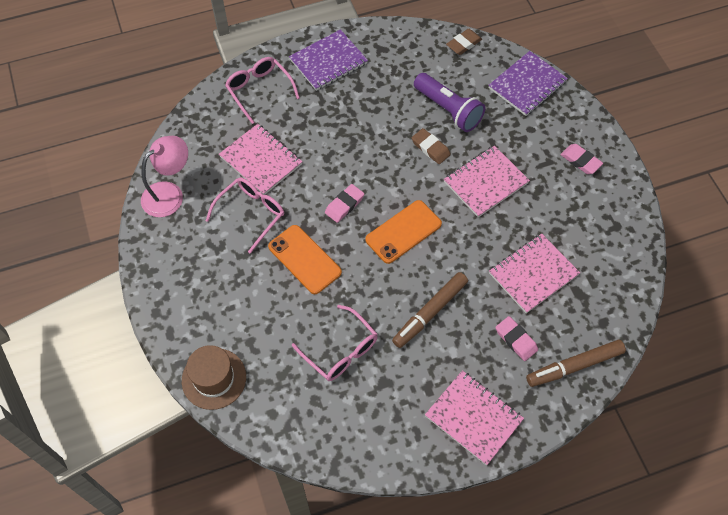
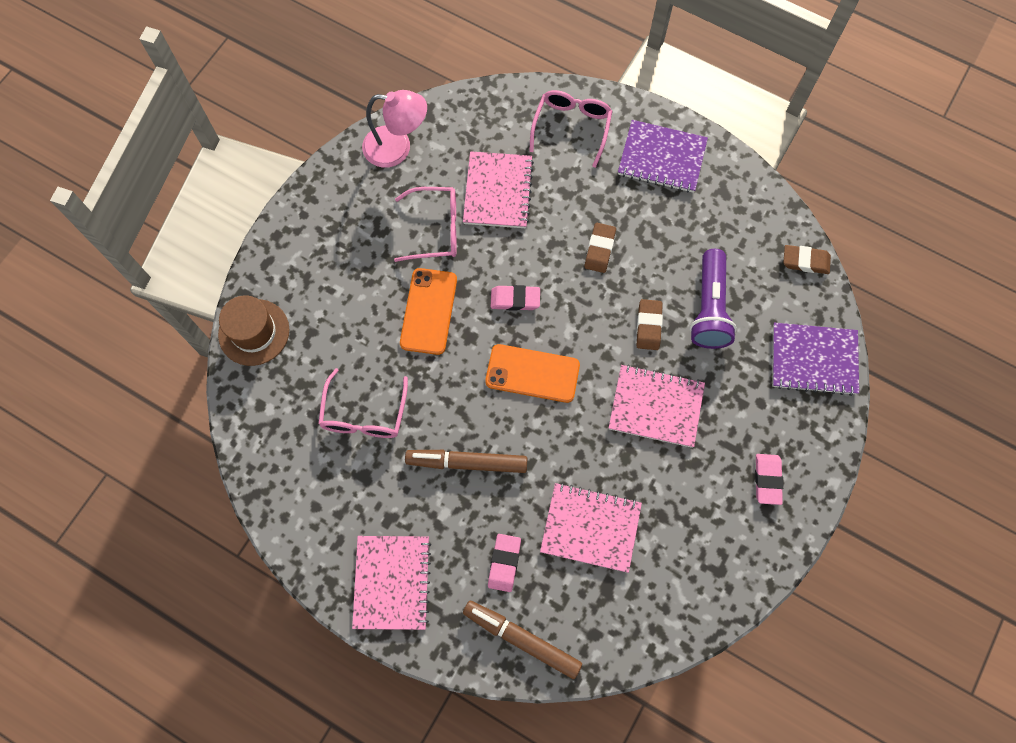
camera: 50 degrees right, 10 degrees up
(356, 136) = (599, 249): none -> brown eraser

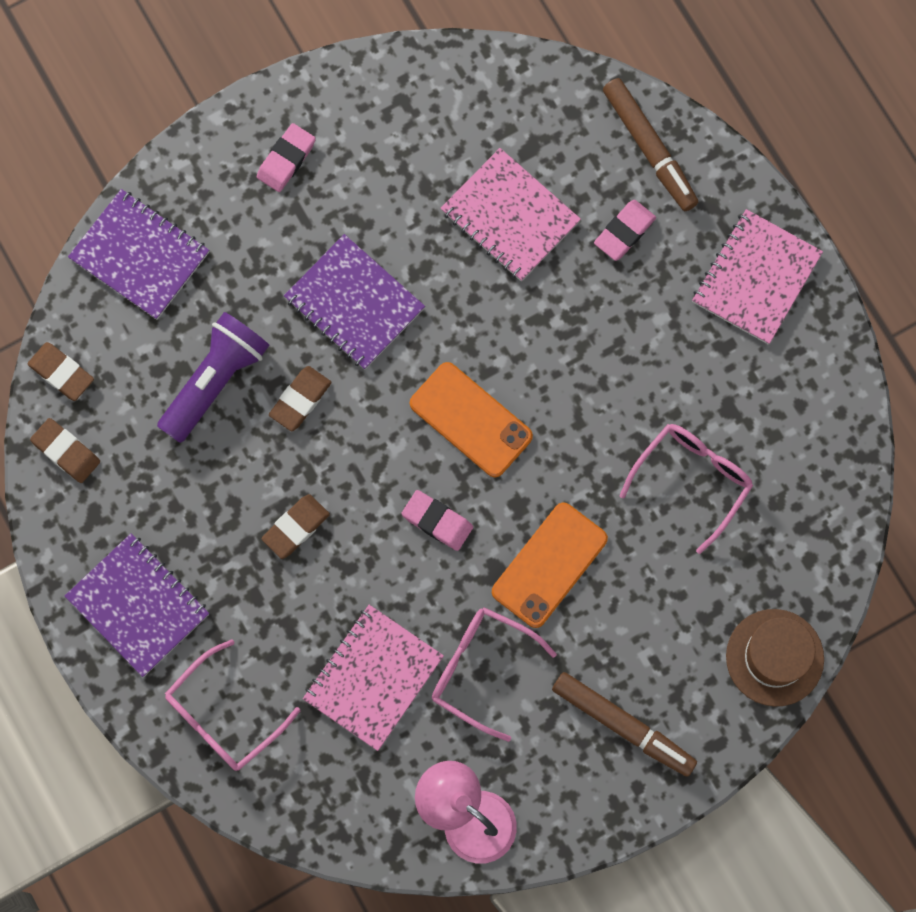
camera: 150 degrees left, 5 degrees up
(467, 463) = (605, 359): brown marker -> brown marker (623, 725)
(656, 407) = (354, 303): pink notebook -> purple notebook
(767, 218) = (66, 452): none -> brown eraser

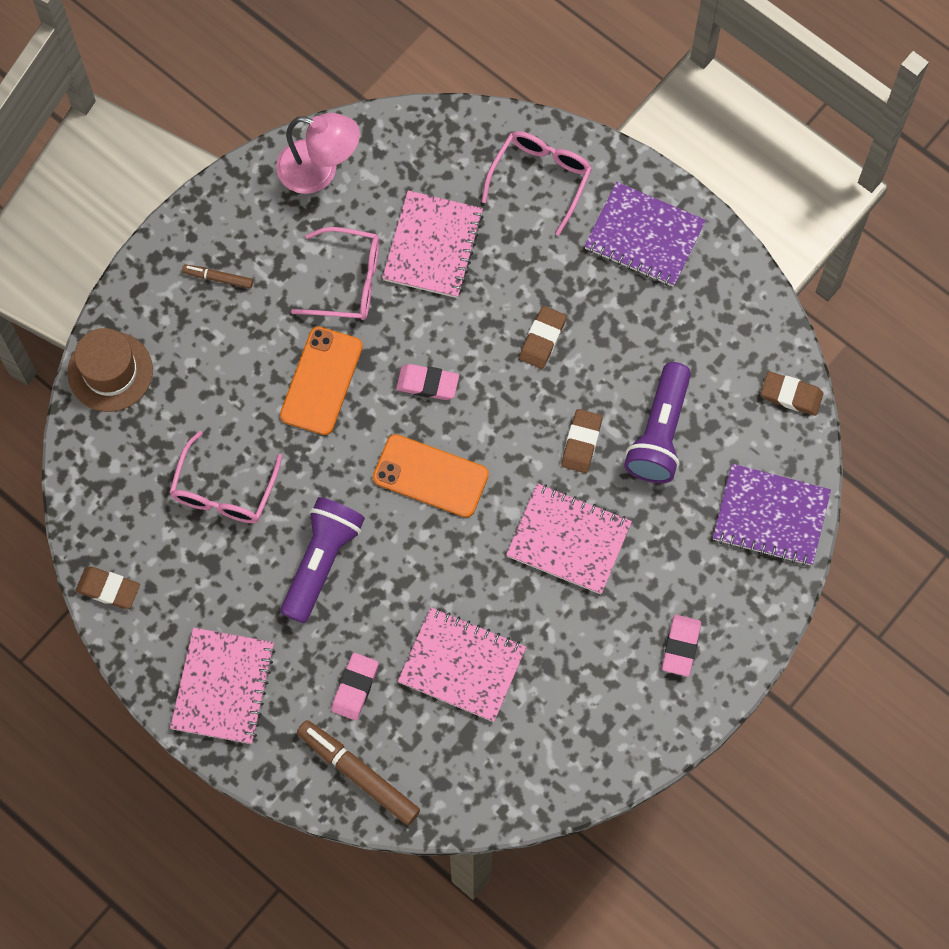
camera: 160 degrees right, 5 degrees down
(66, 452) = (757, 334): brown eraser -> brown eraser (108, 589)
(354, 303) = (569, 540): purple notebook -> pink notebook
(615, 369) = (321, 562): none -> purple flashlight
(623, 725) = (218, 278): brown marker -> brown marker, size x0.52

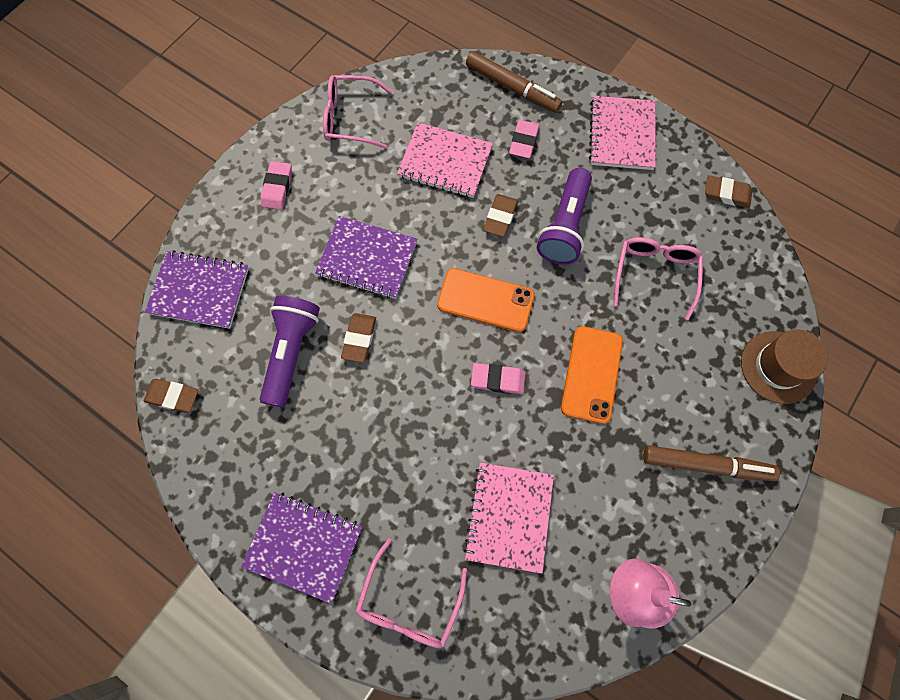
camera: 175 degrees right, 0 degrees up
(218, 278) = (706, 464): brown marker -> brown marker, size x1.91
(347, 281) = (585, 472): pink glasses -> pink glasses (351, 118)
(542, 339) = (398, 430): brown eraser -> brown eraser (500, 217)
(569, 540) = (367, 259): pink notebook -> purple notebook

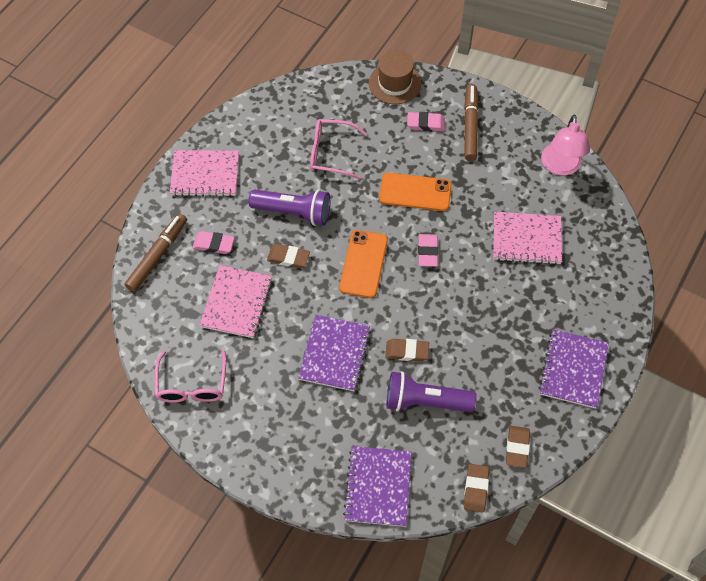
camera: 95 degrees left, 10 degrees down
(277, 187) = (269, 438): pink eraser -> pink eraser (425, 124)
(409, 602) = (596, 296): pink glasses -> none
(726, 194) = (258, 107): brown eraser -> brown eraser (517, 447)

